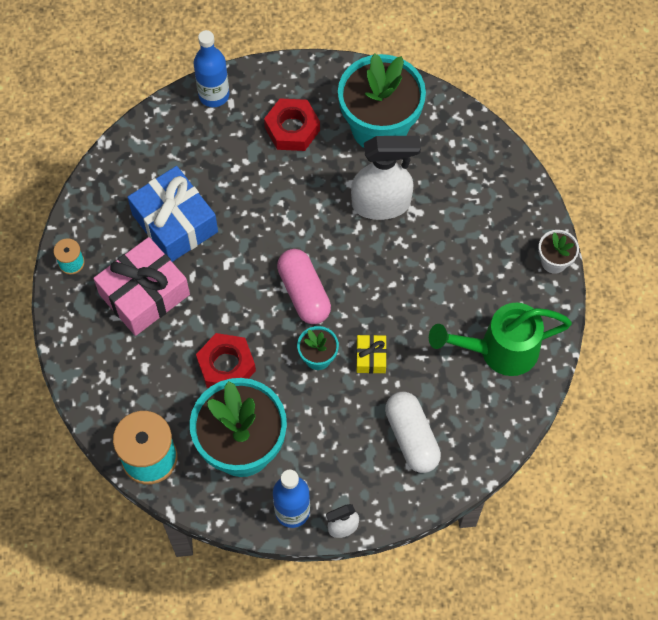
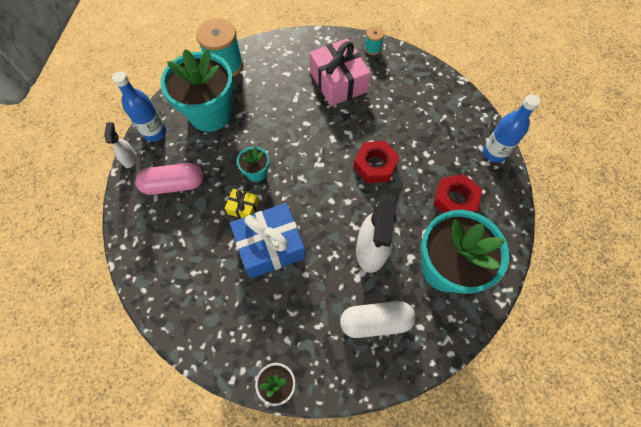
camera: 105 degrees right, 0 degrees up
(175, 223) = (388, 108): blue gift -> blue gift (270, 246)
(226, 366) = (270, 117): red nut -> red nut (375, 165)
(304, 293) = (310, 175): pink capsule -> pink capsule (174, 185)
(411, 437) = (171, 219): white capsule -> white capsule (375, 321)
(499, 350) = (213, 306): green watering can -> none

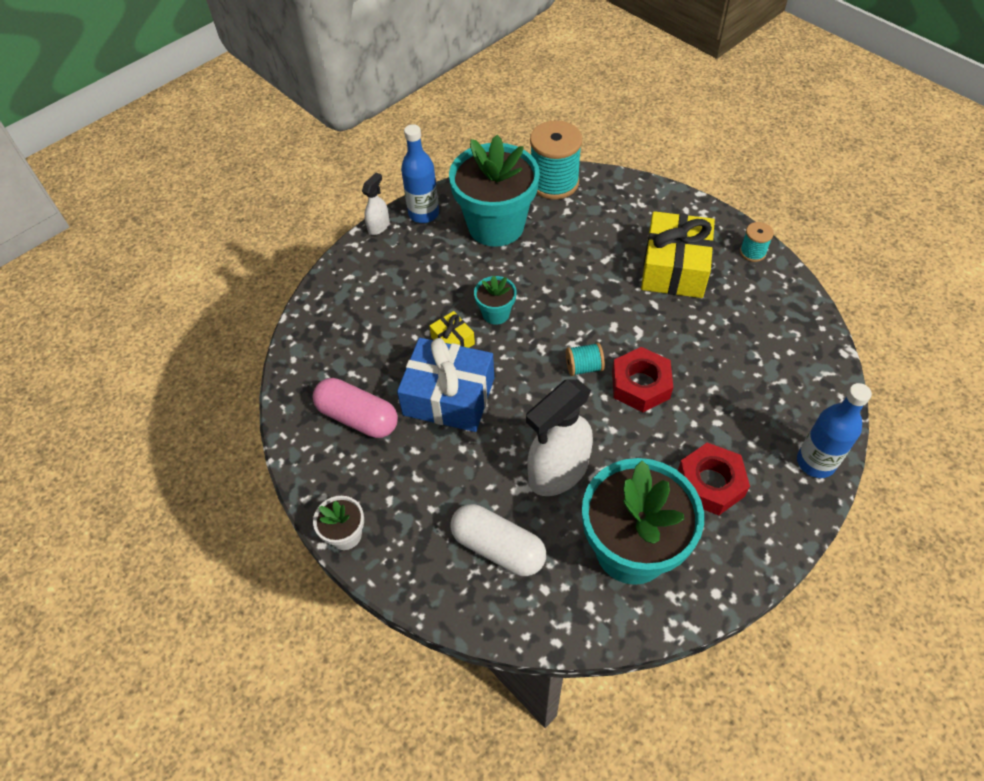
camera: 40 degrees right, 10 degrees down
(174, 185) = (401, 276): pink capsule -> pink capsule (358, 417)
(335, 174) = (584, 367): none -> turquoise spool
(338, 82) = (674, 268): pink gift -> yellow gift

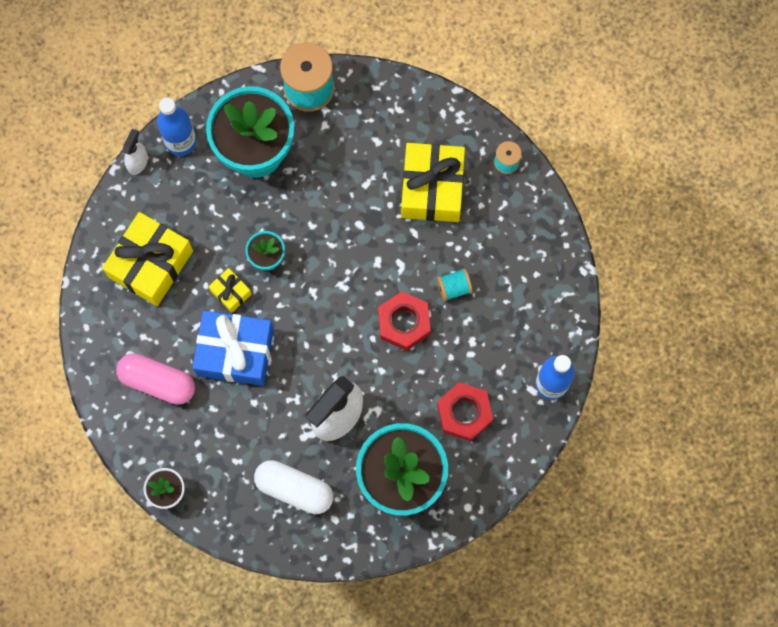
camera: 10 degrees left, 20 degrees up
(373, 309) = (151, 264): none -> yellow gift
(584, 367) = (353, 309): turquoise spool -> turquoise spool (454, 288)

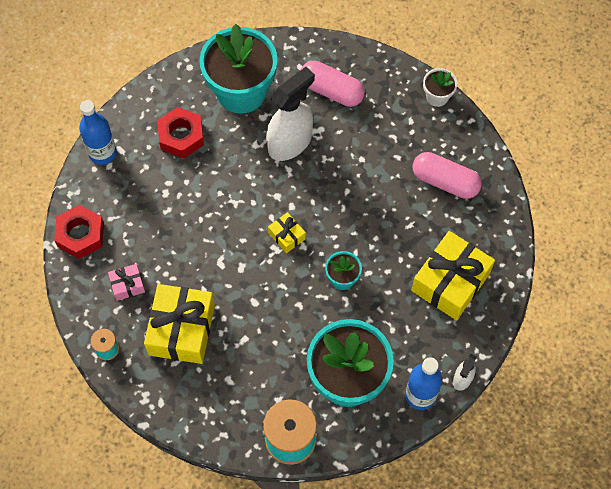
camera: 175 degrees left, 10 degrees down
(231, 292) = (377, 251): yellow gift -> yellow gift (287, 236)
(235, 352) = (376, 200): blue gift -> none
(294, 489) = (331, 91): white capsule -> pink capsule
(404, 323) = (224, 213): red nut -> red nut (80, 235)
(454, 288) = (174, 239): turquoise spool -> none
(496, 231) = (127, 285): none -> pink gift

